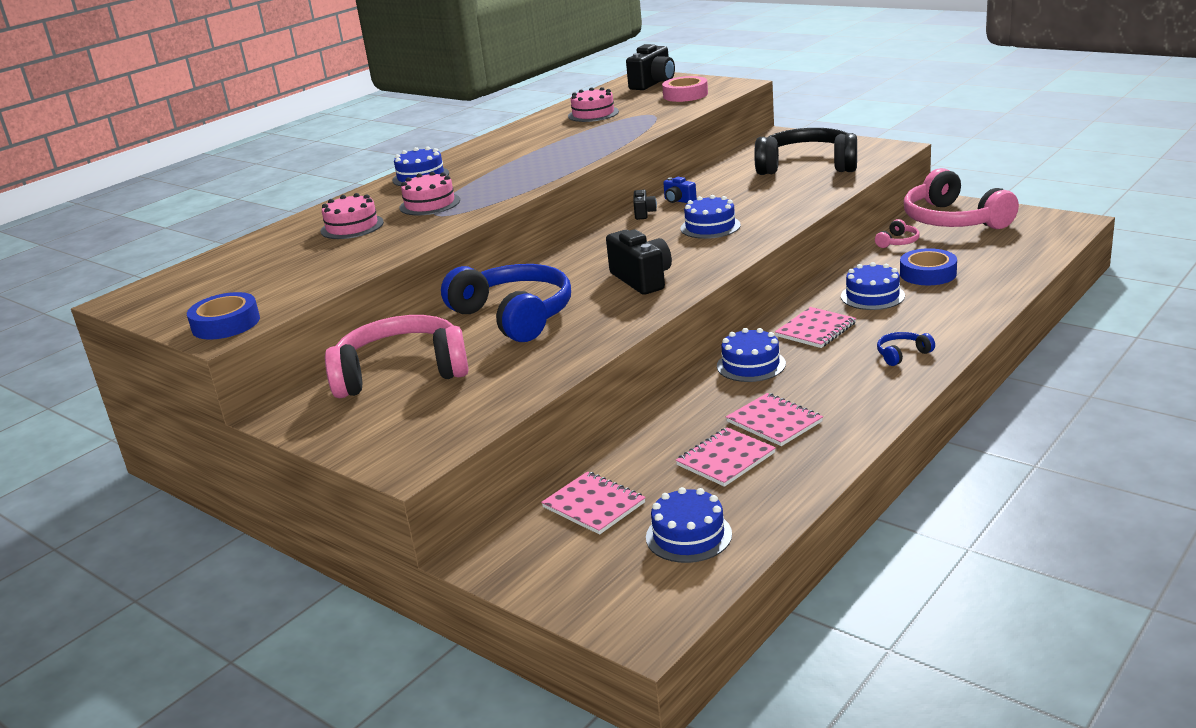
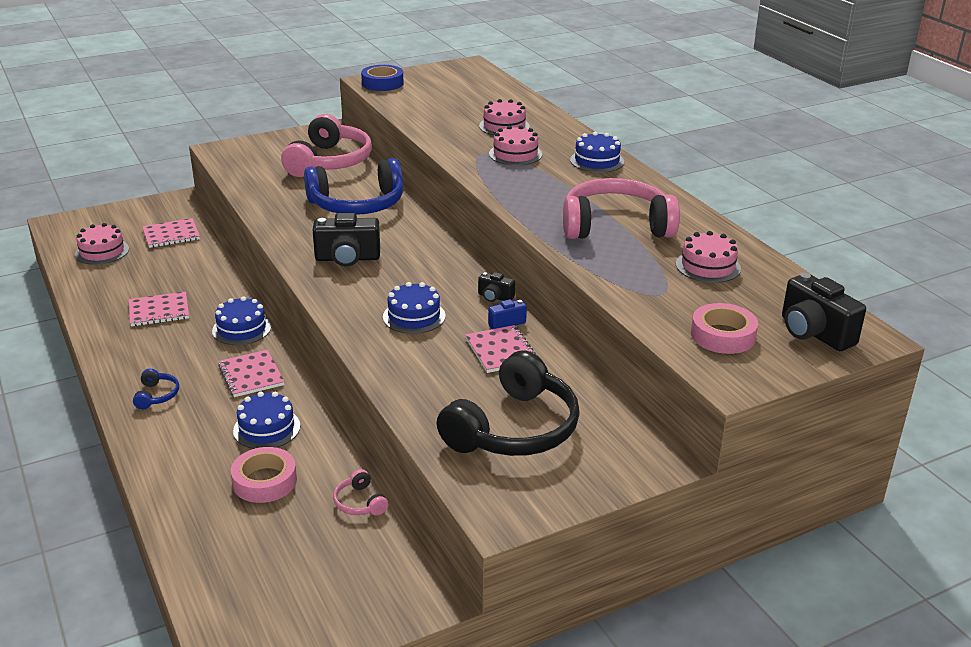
camera: 110 degrees right, 5 degrees up
(688, 535) = (102, 251): blue cake -> pink cake
(725, 459) = (148, 282): pink notebook -> pink notebook (501, 351)
(928, 274) = (264, 481): blue tape -> pink tape
(953, 220) = (365, 574): pink headphones -> pink headphones (615, 226)

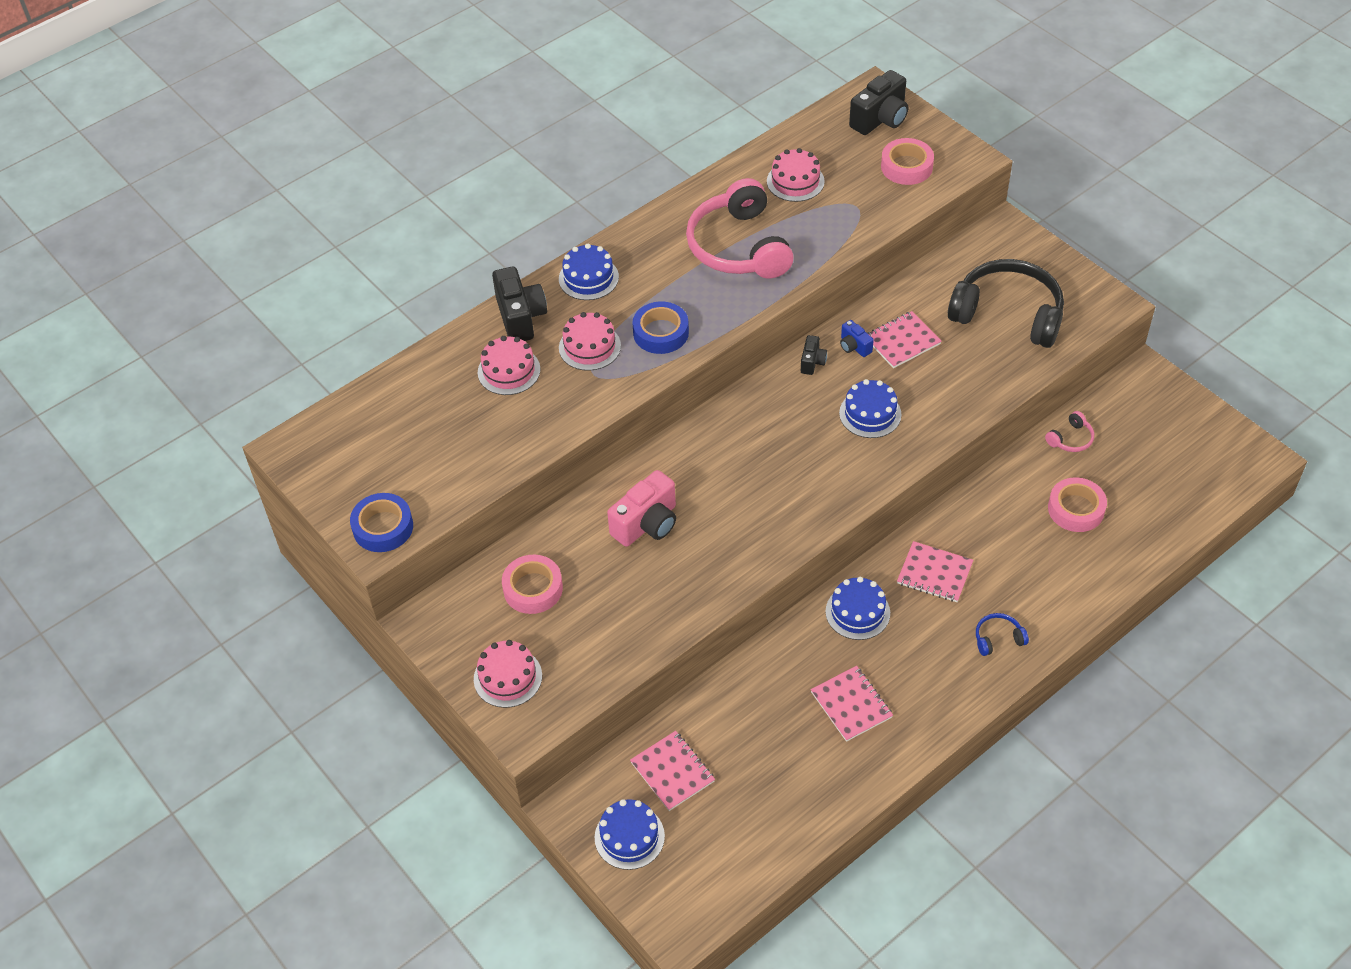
camera: 100 degrees left, 20 degrees up
(102, 251) = (738, 833): pink cake -> pink cake (508, 677)
(251, 375) = (934, 573): pink notebook -> pink notebook turned 60 degrees clockwise
(266, 428) = (1008, 532): blue cake -> blue cake (629, 837)
(329, 162) = (533, 588): pink headphones -> pink tape
(347, 258) = (778, 496): black camera -> black camera (520, 317)
(357, 204) = (647, 524): blue headphones -> pink camera
(517, 181) = (661, 333): none -> blue tape

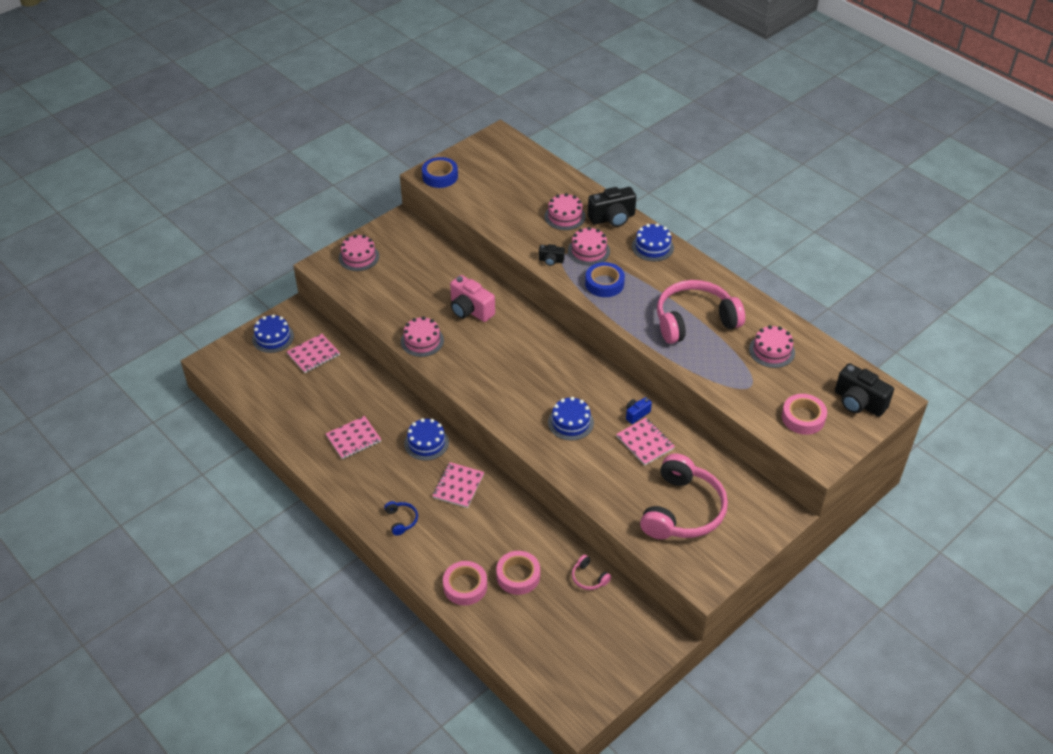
camera: 85 degrees right, 5 degrees down
(533, 588) = (421, 263): pink tape -> pink tape (465, 586)
(709, 583) = (422, 341): none -> pink cake
(812, 362) = (618, 391): black camera -> black camera (551, 260)
(1008, 314) = (682, 510): black headphones -> pink headphones

